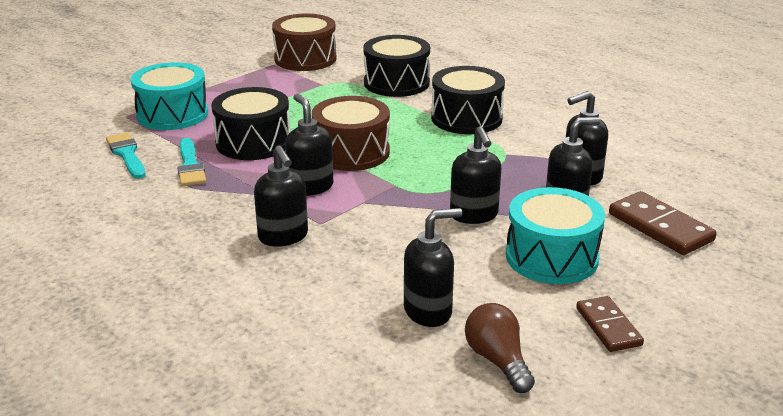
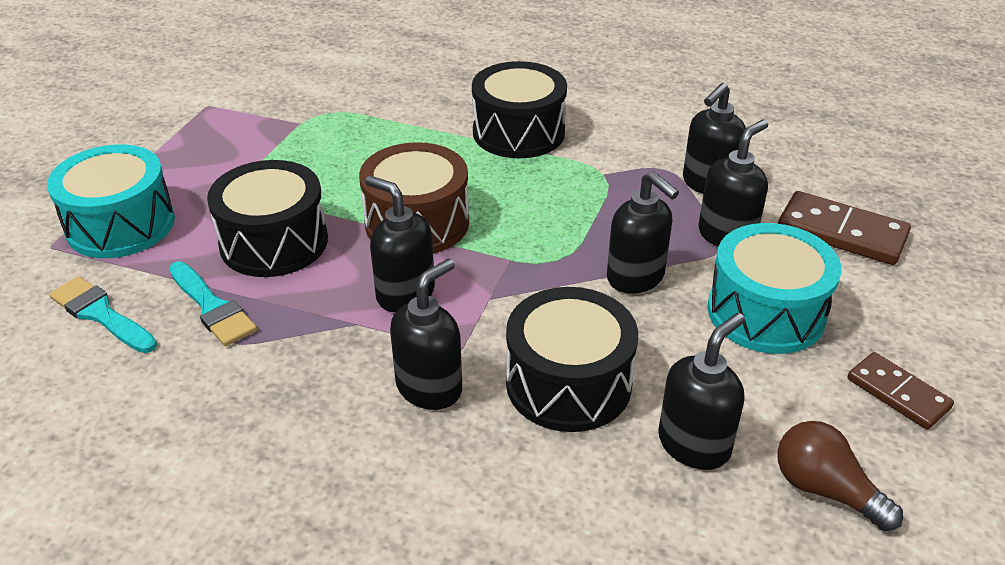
camera: 25 degrees left, 10 degrees up
(283, 237) = (430, 388): black soap dispenser -> black soap dispenser turned 90 degrees counterclockwise
(305, 59) = (245, 87): brown drum -> none
(396, 83) = (394, 98): black drum -> black drum (568, 383)

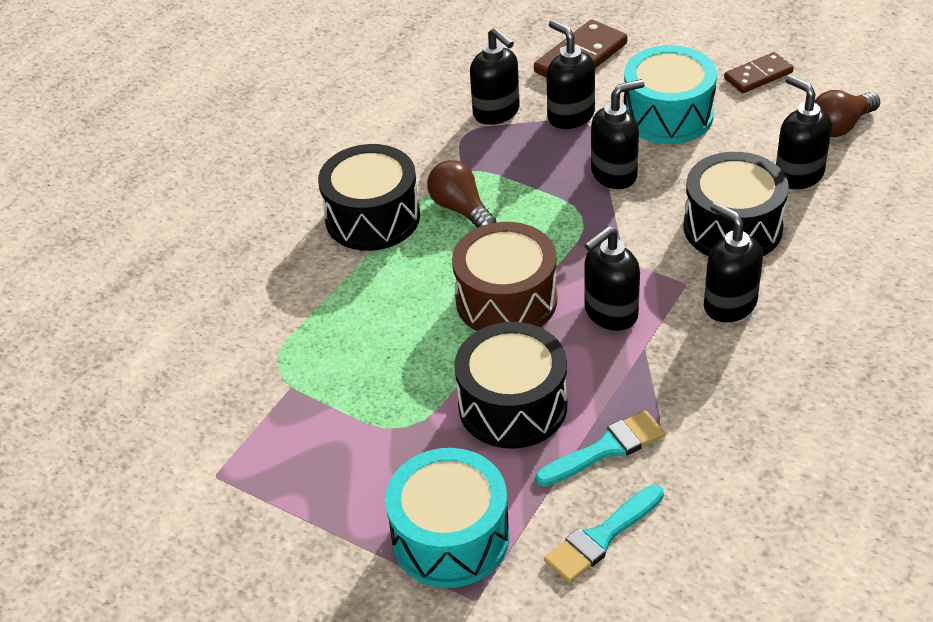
camera: 75 degrees left, 5 degrees up
(545, 180) = (461, 209): none -> brown light bulb

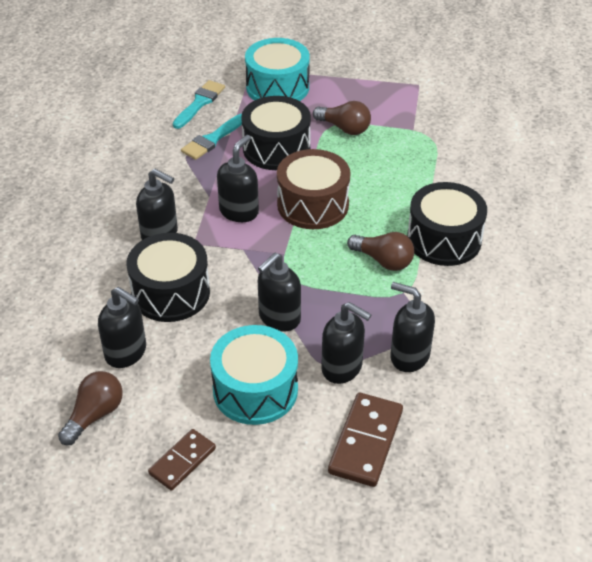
camera: 155 degrees right, 0 degrees up
(389, 416) = (344, 128): none -> brown light bulb

